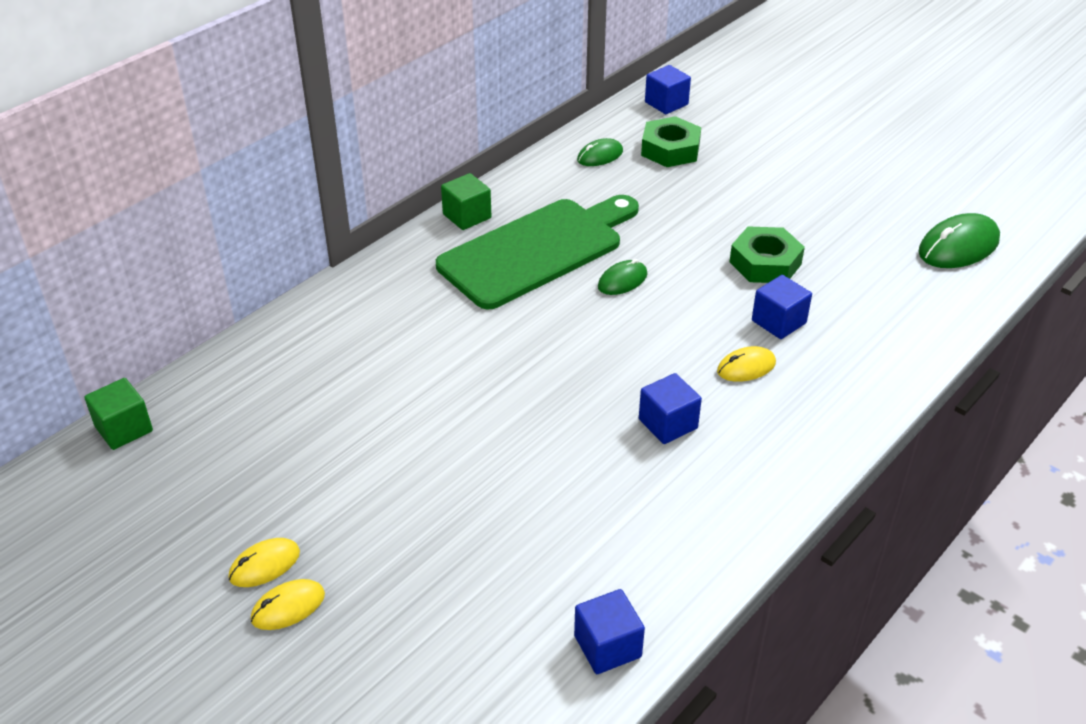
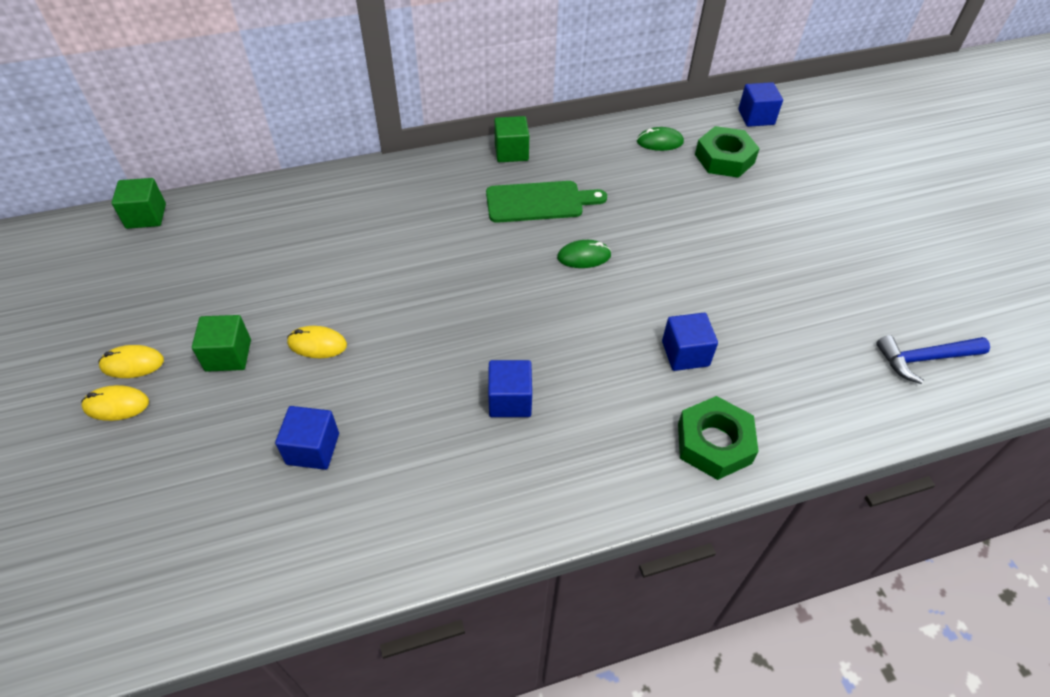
camera: 30 degrees right, 10 degrees up
(361, 511) = (228, 355): none -> green cube
(537, 250) = (539, 202): green cutting board -> green cutting board, size x0.60
(607, 646) = (290, 572): blue cube -> blue cube (313, 449)
(746, 367) = (620, 382): yellow mouse -> yellow mouse (317, 344)
(765, 263) = (720, 294): green nut -> green nut (714, 443)
(958, 246) = (924, 359): green mouse -> blue hammer

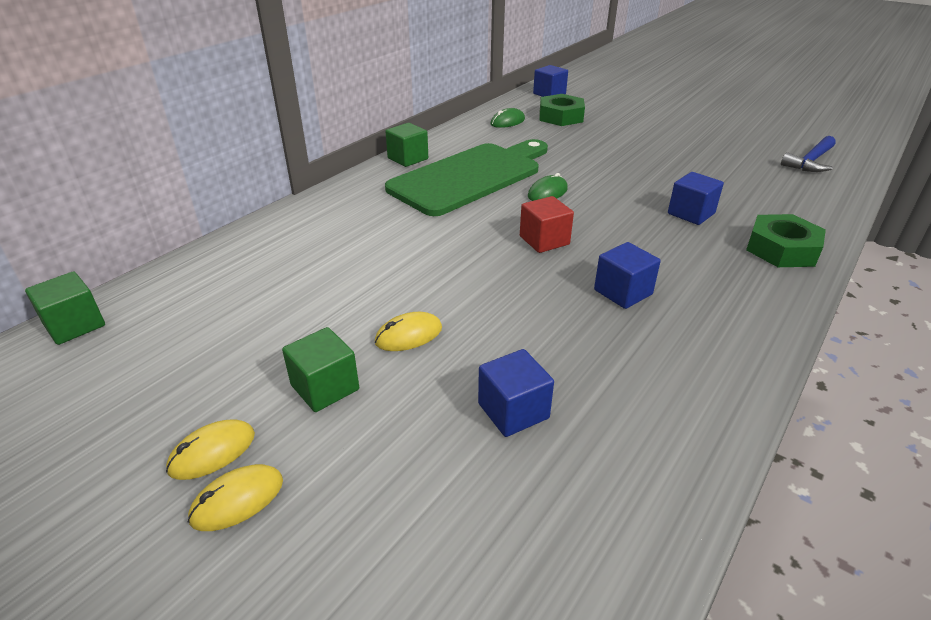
camera: 35 degrees left, 15 degrees down
(514, 310) = (544, 240): none -> red cube
(539, 202) = (470, 177): green cutting board -> green cutting board, size x1.67

